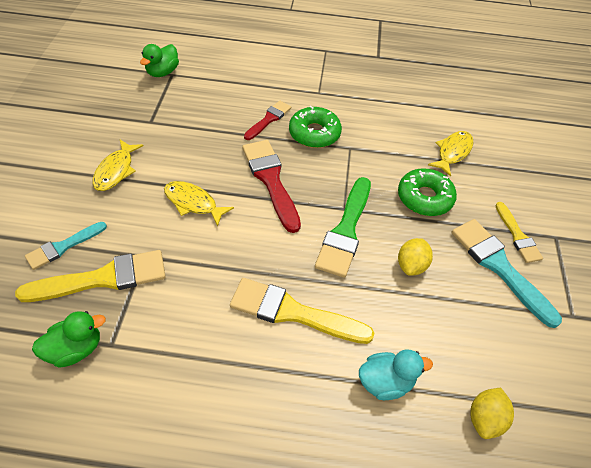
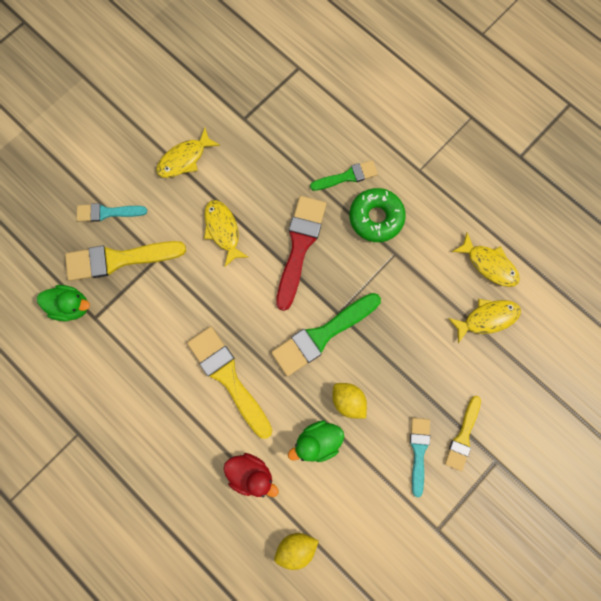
camera: 40 degrees right, 25 degrees up
(103, 278) = (118, 259): yellow brush -> yellow brush turned 150 degrees clockwise
(162, 72) = (292, 60): green duck -> green duck (317, 441)
(269, 119) = (347, 176): red brush -> green brush
(385, 382) = (251, 474): turquoise duck -> red duck
(411, 265) = (348, 401): yellow lemon -> yellow lemon turned 75 degrees clockwise
(420, 121) = (489, 264): none -> yellow fish
(424, 198) = (416, 348): green donut -> none
(499, 267) = (418, 451): turquoise brush -> turquoise brush, size x0.60

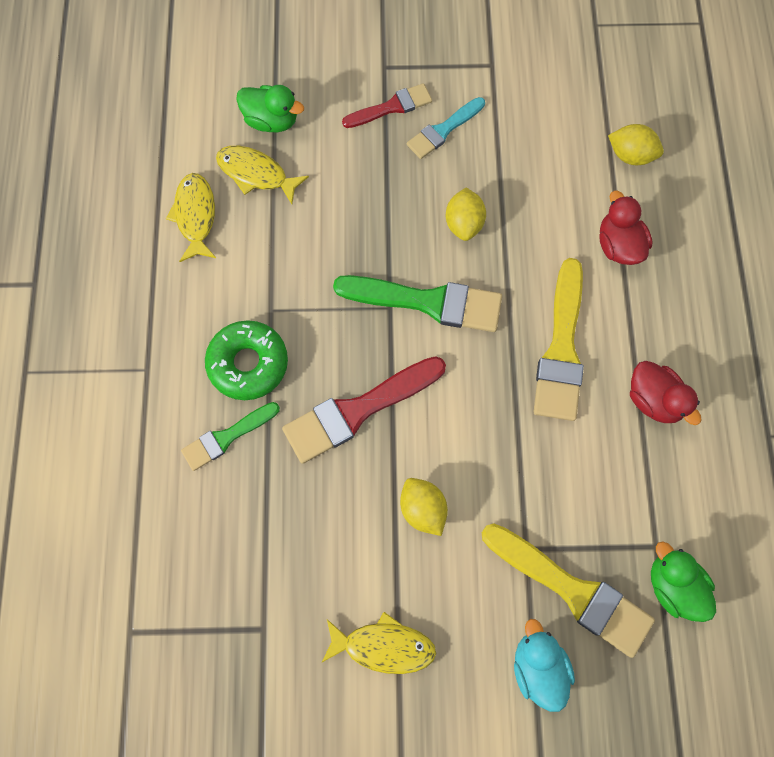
camera: 135 degrees left, 5 degrees down
(107, 212) = (538, 666): turquoise brush -> turquoise duck
(155, 395) = (653, 400): none -> red duck
(223, 230) = (422, 509): yellow fish -> yellow lemon
(317, 441) = (528, 216): green duck -> green duck (272, 121)
(347, 176) = (227, 437): green brush -> green brush turned 60 degrees counterclockwise
(463, 436) = (391, 107): yellow brush -> red brush

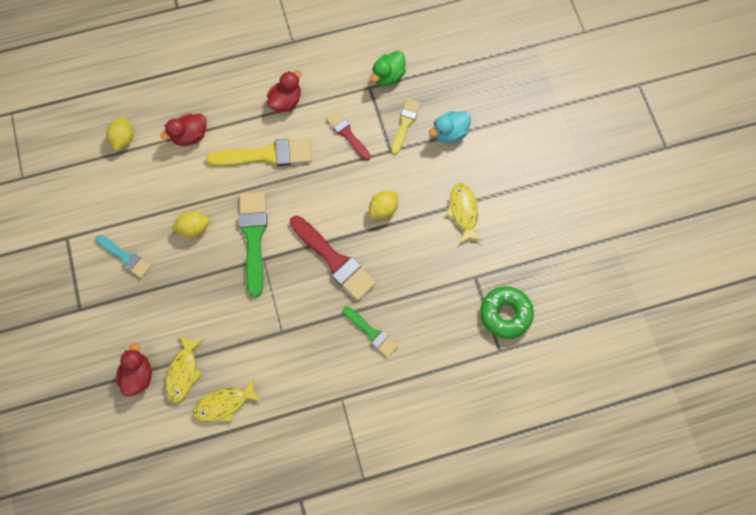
camera: 105 degrees left, 0 degrees up
(248, 363) = (321, 335): green donut -> green donut (505, 314)
(272, 121) = (138, 375): green duck -> red duck
(391, 107) = (112, 295): red brush -> red brush (347, 134)
(572, 590) = (405, 124): yellow brush -> yellow brush, size x0.60

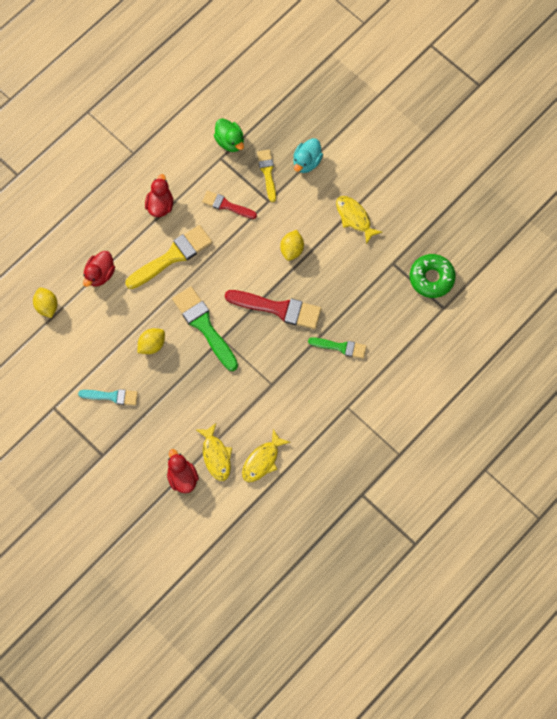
camera: 30 degrees left, 0 degrees up
(388, 76) = (230, 141): green duck -> green duck turned 45 degrees counterclockwise

